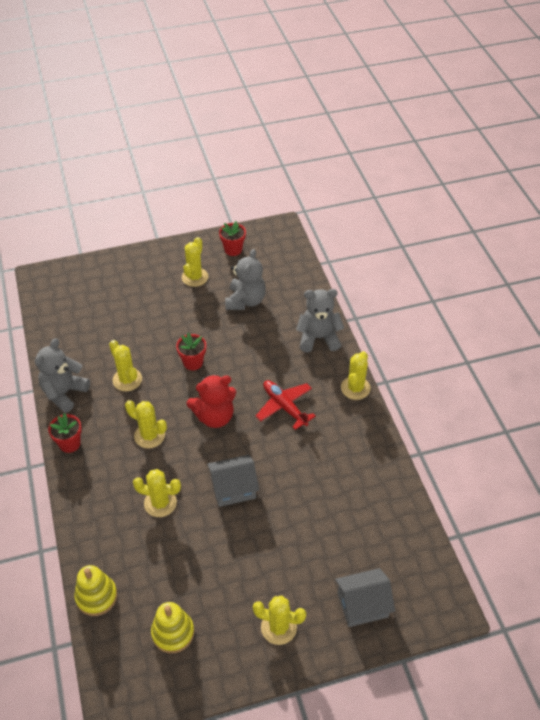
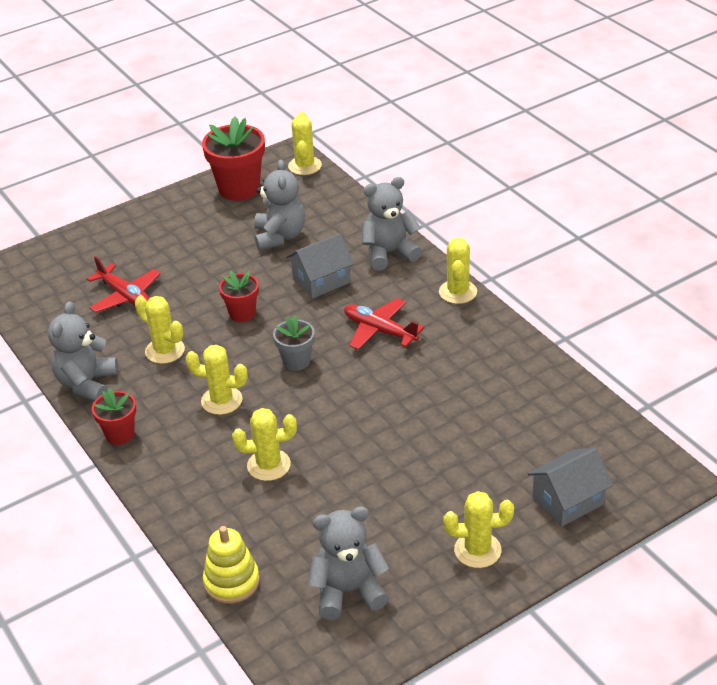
camera: 15 degrees left, 10 degrees down
(118, 324) = (125, 296): none -> red plane
(173, 632) = (348, 591): yellow stacking toy -> grey teddy bear
(195, 277) = (203, 227): yellow cactus -> yellow cactus (305, 166)
(214, 416) = (296, 361): red teddy bear -> grey flower pot
(233, 250) = (239, 189): red flower pot -> red flower pot, size x1.75
(233, 488) = (355, 427): grey house -> grey house (321, 280)

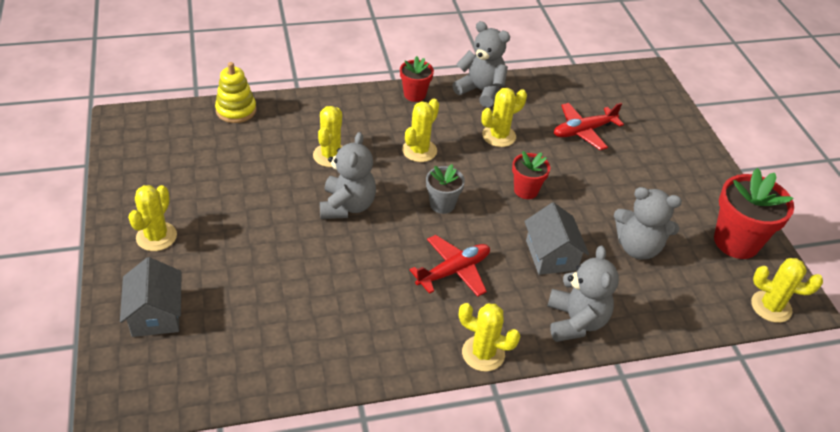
camera: 105 degrees right, 5 degrees up
(348, 591) = (180, 158): grey teddy bear -> grey teddy bear (347, 206)

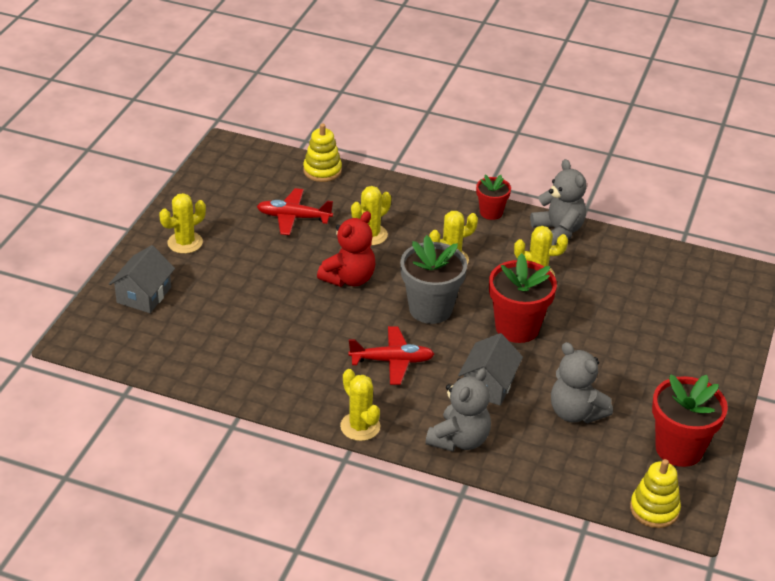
camera: 35 degrees right, 5 degrees down
(347, 206) = (349, 278): grey teddy bear -> red teddy bear
(442, 204) = (430, 309): grey flower pot -> grey flower pot, size x1.75
(526, 190) = (517, 328): red flower pot -> red flower pot, size x1.75
(583, 131) = (625, 302): red plane -> red plane (293, 217)
(771, 307) = (654, 509): yellow cactus -> yellow stacking toy

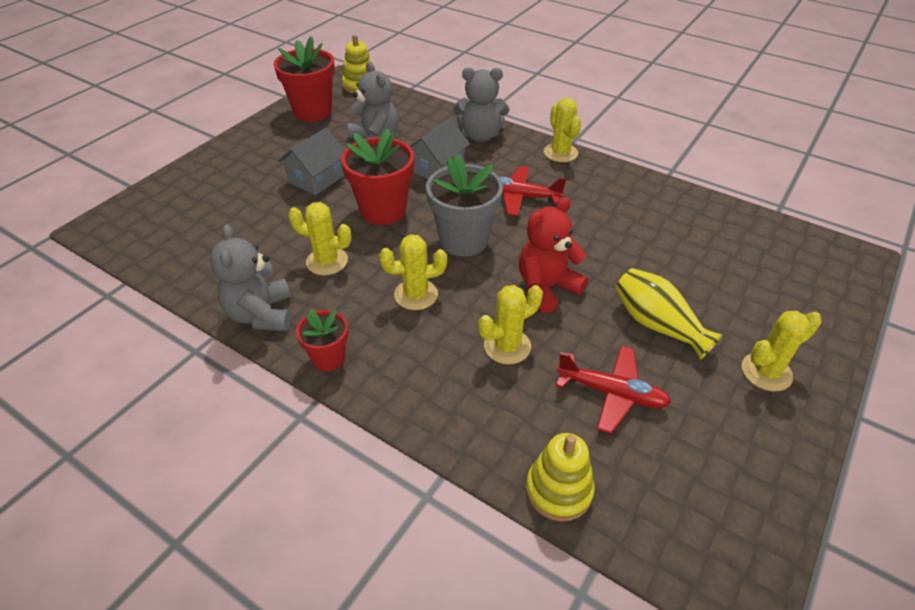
camera: 165 degrees left, 5 degrees up
(144, 295) = (798, 301): grey house -> grey house (316, 178)
(260, 263) = (657, 325): none -> yellow vase
(459, 440) = (480, 135): grey teddy bear -> grey teddy bear turned 135 degrees counterclockwise

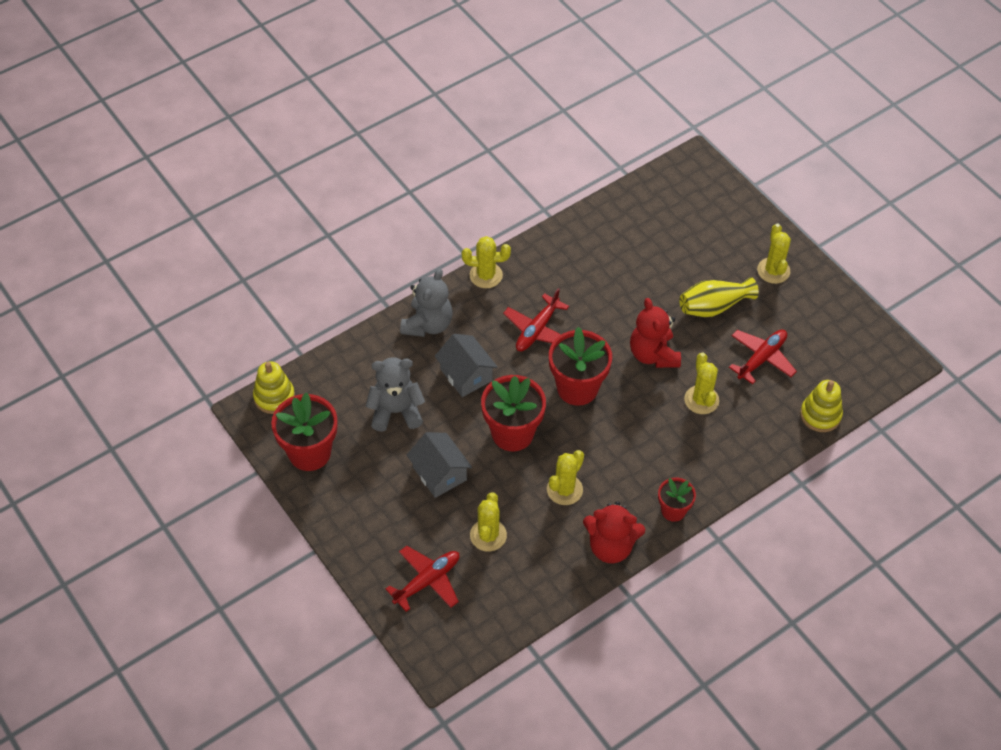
camera: 70 degrees left, 10 degrees up
(192, 199) = (427, 581): none -> red plane
(261, 315) = (611, 546): grey teddy bear -> red teddy bear
(416, 295) = (628, 439): yellow cactus -> yellow cactus (488, 535)
(463, 240) = (577, 388): grey flower pot -> red flower pot

